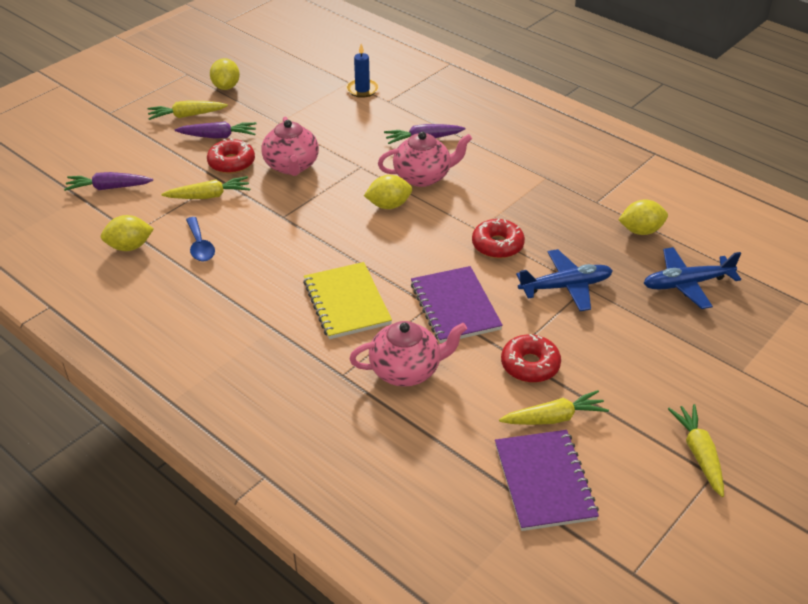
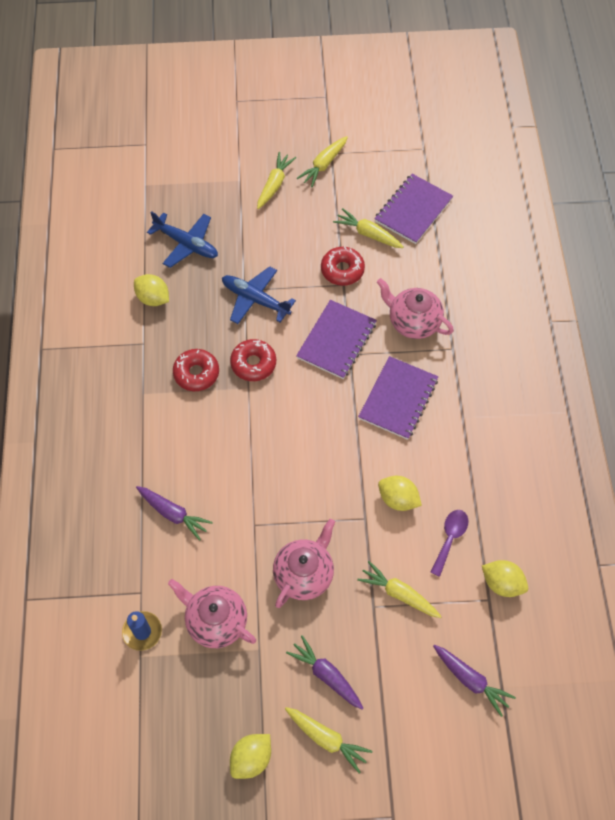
camera: 135 degrees left, 20 degrees up
(200, 246) = (450, 538): blue spoon -> purple spoon
(231, 163) = (346, 623): red donut -> red donut (196, 373)
(346, 302) = (398, 399): yellow notebook -> purple notebook
(388, 205) = (280, 463): yellow lemon -> yellow lemon (398, 499)
(423, 177) = (223, 471): pink teapot -> pink teapot (216, 621)
(707, 393) = (274, 184): none -> yellow carrot

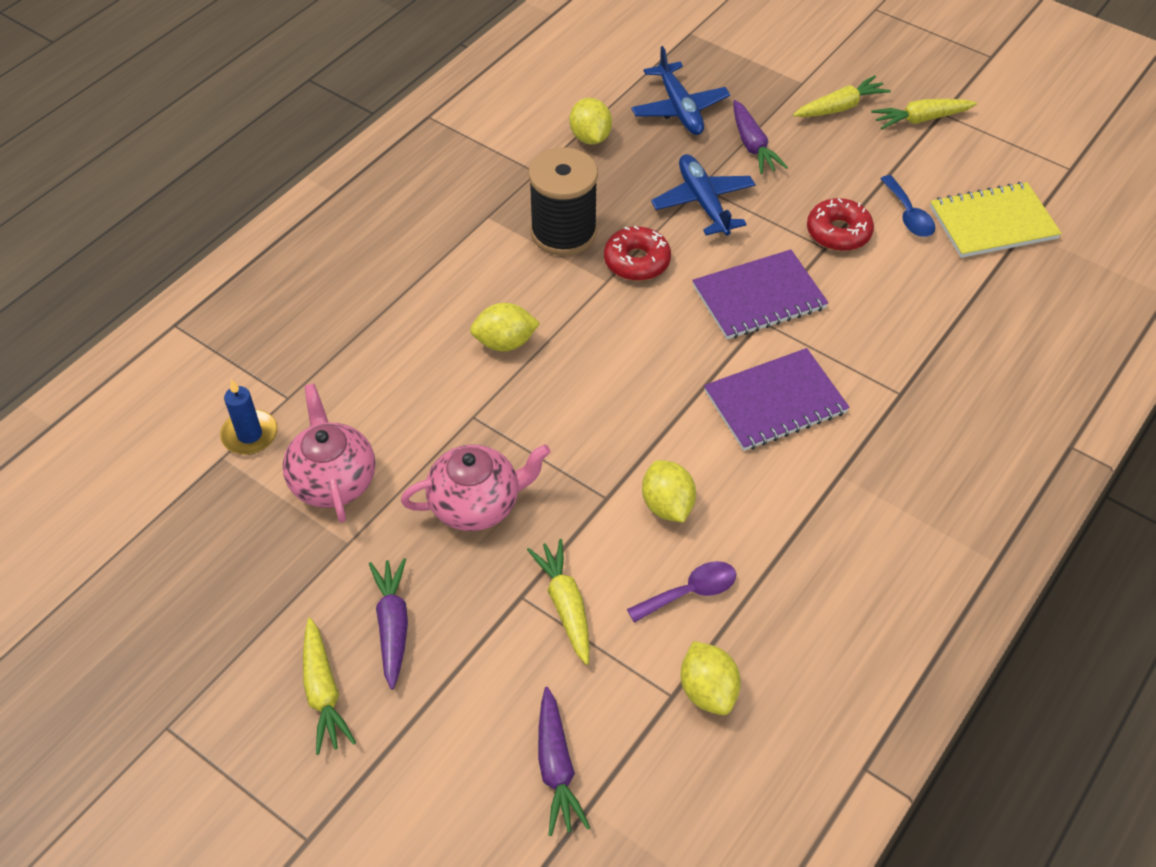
camera: 40 degrees right, 10 degrees down
(173, 514) = (399, 347): purple carrot -> purple carrot (752, 145)
(196, 373) = (563, 232): red donut -> black spool
(251, 758) = (224, 645): yellow lemon -> yellow lemon (505, 342)
(368, 234) = (908, 215): yellow carrot -> blue spoon
(413, 210) = (993, 223): purple notebook -> yellow notebook
(413, 322) = (876, 335): pink teapot -> none

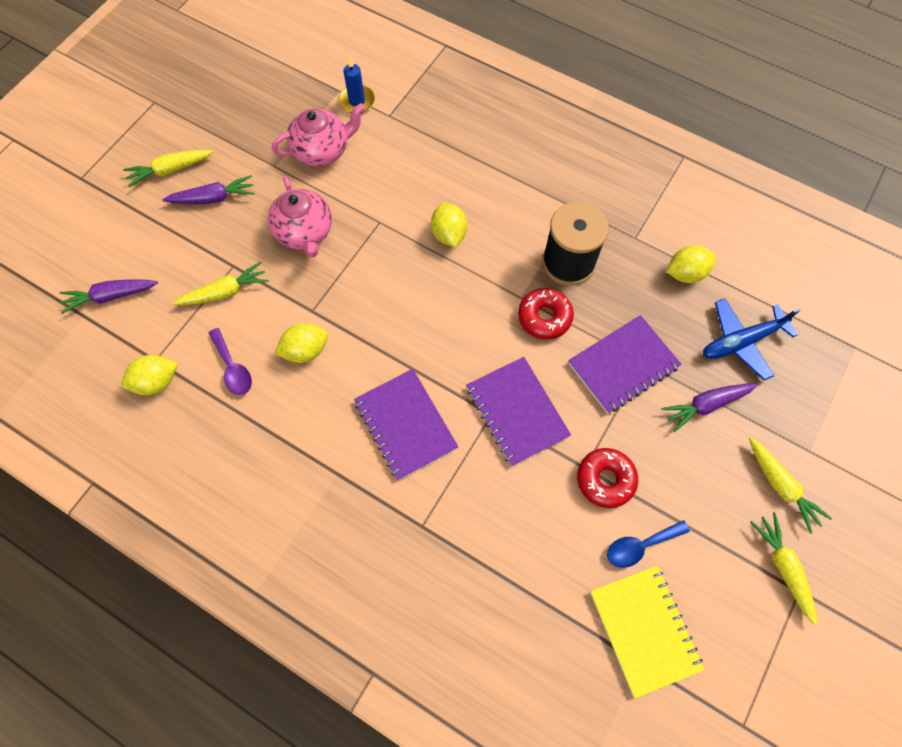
camera: 85 degrees right, 15 degrees up
(703, 202) = (623, 365): blue plane -> purple notebook

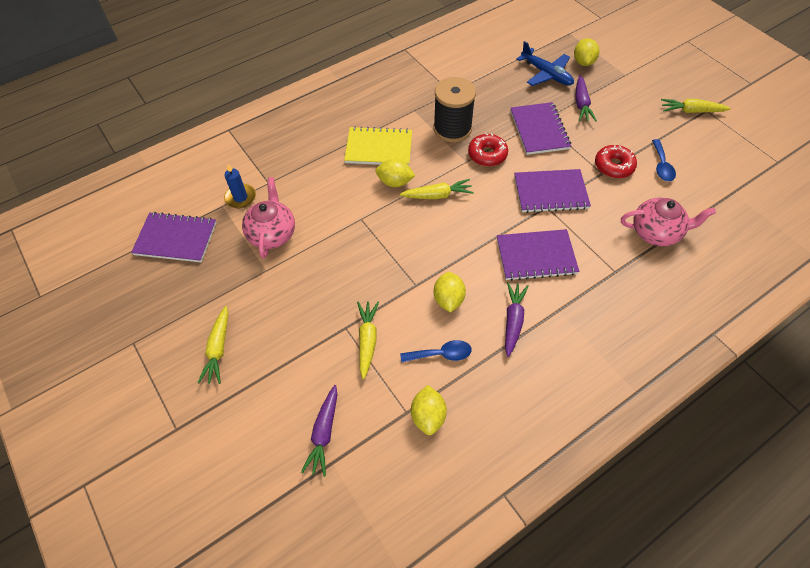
camera: 65 degrees left, 10 degrees down
(213, 198) = (269, 323): purple carrot -> purple carrot (513, 321)
(233, 368) = (441, 354): purple spoon -> blue spoon
(281, 74) = (176, 239): none -> purple notebook
(304, 232) = (342, 268): pink teapot -> pink teapot (656, 232)
(644, 629) = (714, 183): yellow notebook -> yellow notebook (379, 148)
(685, 273) = (489, 79): yellow lemon -> yellow lemon (583, 62)
(741, 341) = (546, 74): blue plane -> blue plane turned 45 degrees counterclockwise
(781, 486) = (643, 93): yellow carrot -> yellow carrot (437, 195)

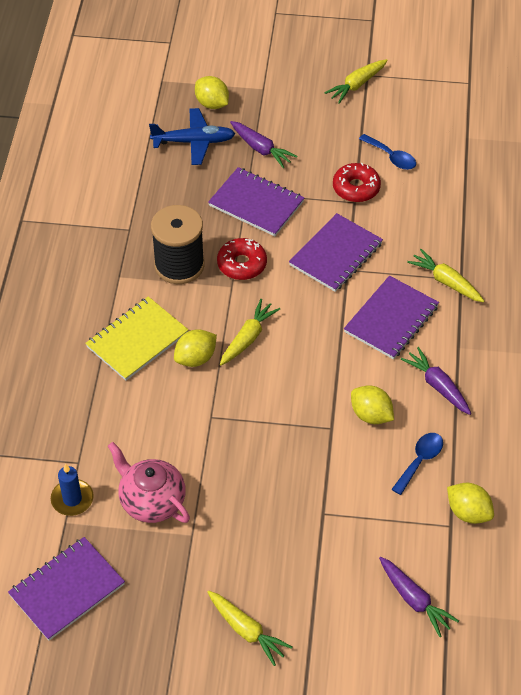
camera: 50 degrees left, 5 degrees down
(367, 340) = (353, 505): yellow carrot -> yellow carrot (446, 282)
(656, 232) = (452, 220): pink teapot -> none

